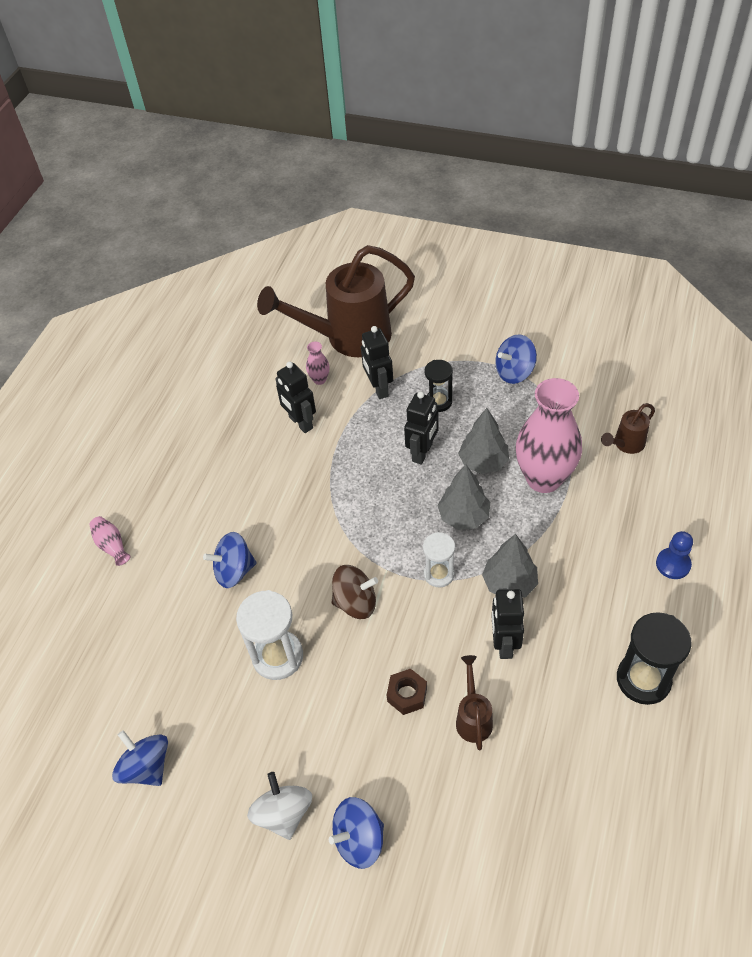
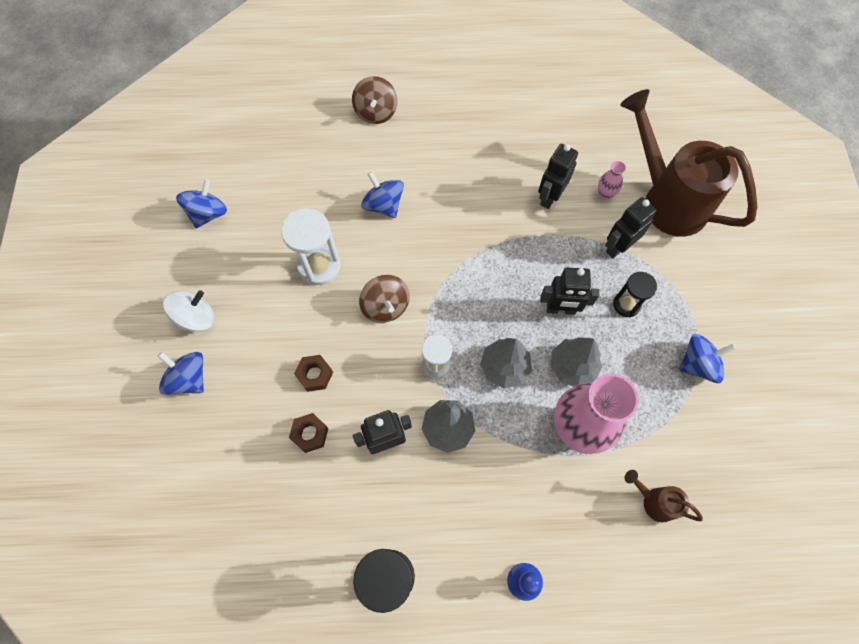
camera: 65 degrees right, 15 degrees up
(112, 545) = (376, 112): pink vase -> brown spinning top
(473, 717) = (310, 434): brown watering can -> brown nut
(514, 372) = (698, 364): blue spinning top -> blue spinning top turned 120 degrees clockwise

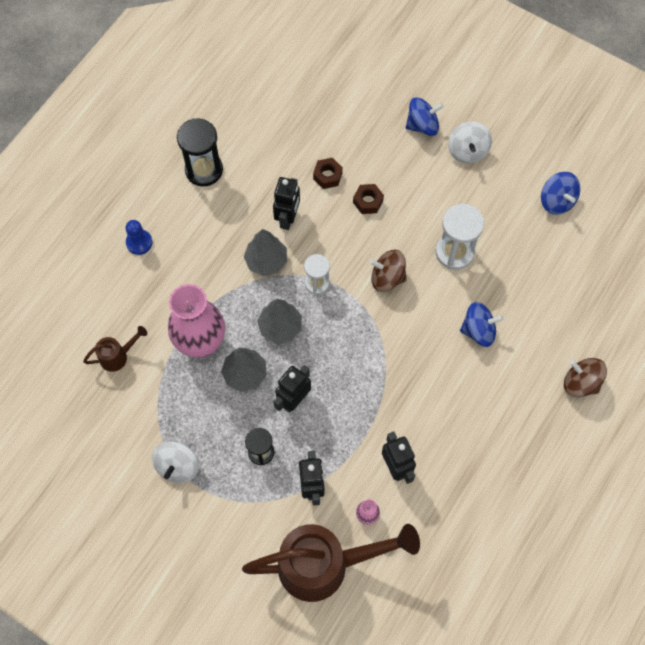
camera: 125 degrees right, 0 degrees up
(698, 364) = (177, 466): blue spinning top -> white spinning top

